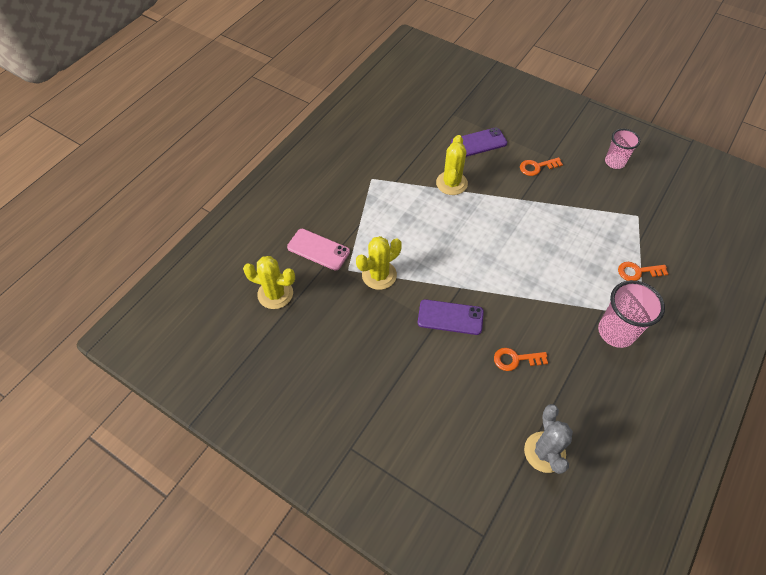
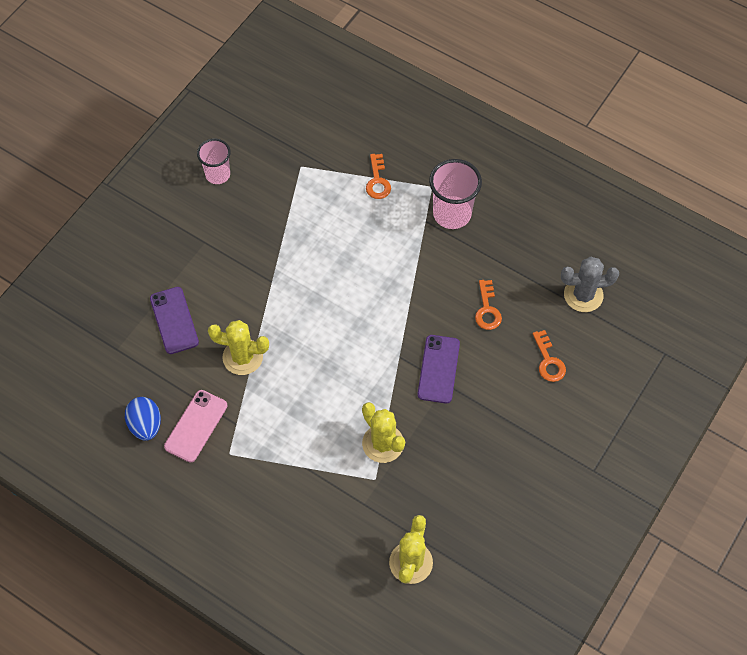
camera: 90 degrees left, 5 degrees up
(318, 249) = (345, 515): pink phone -> pink phone (196, 426)
(394, 132) = (145, 425): none -> blue egg
(537, 167) = (221, 258): orange key -> orange key (548, 361)

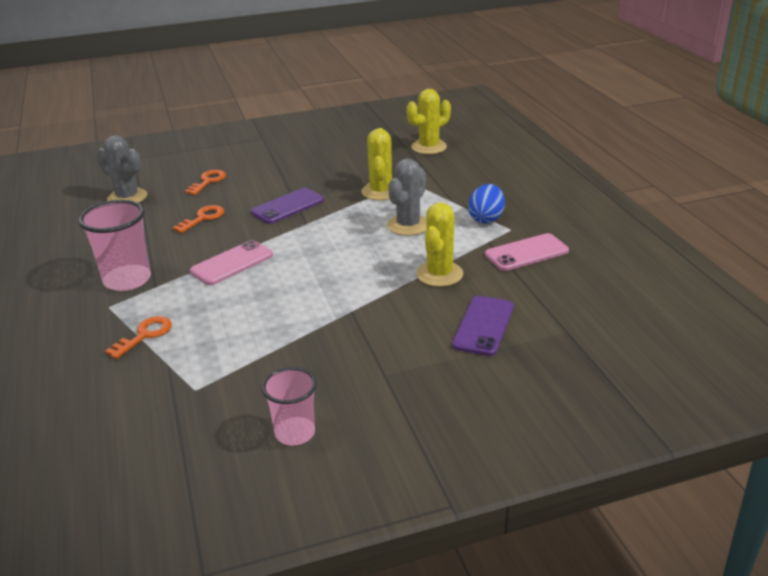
camera: 140 degrees left, 30 degrees down
(145, 425) = (576, 271): blue egg -> blue egg (486, 219)
(242, 357) = (439, 274): yellow cactus -> yellow cactus turned 60 degrees clockwise
(315, 405) = (408, 225): none -> grey cactus
(401, 274) = (232, 263): none -> pink phone

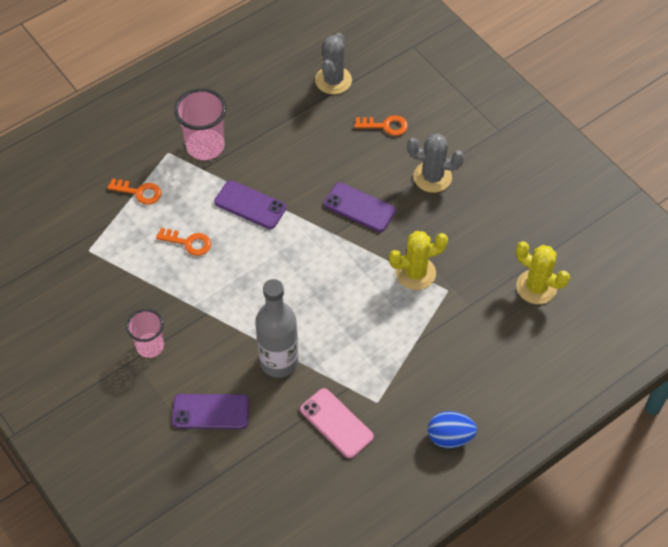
camera: 70 degrees right, 25 degrees up
(203, 218) = (316, 152): orange key -> orange key (188, 242)
(232, 263) = (250, 205): pink phone -> purple phone
(295, 433) = (59, 325): pink cup -> pink cup (150, 346)
(408, 225) = (356, 315): grey cactus -> grey cactus (432, 177)
(439, 274) = (279, 361): yellow cactus -> grey bottle
(486, 219) = (391, 377): blue egg -> blue egg (450, 437)

